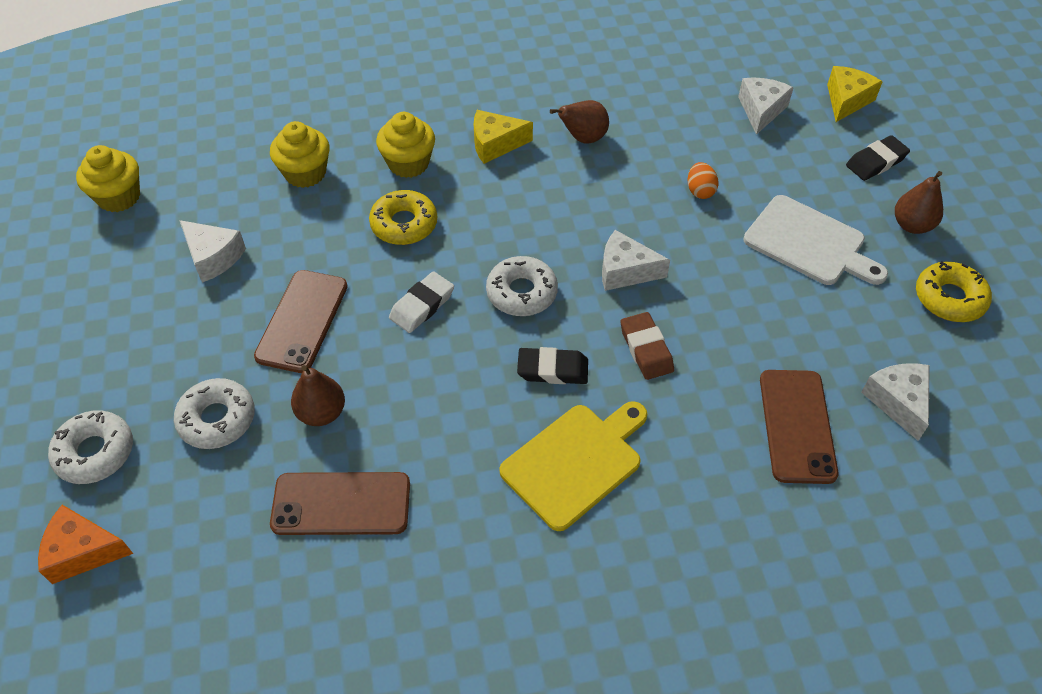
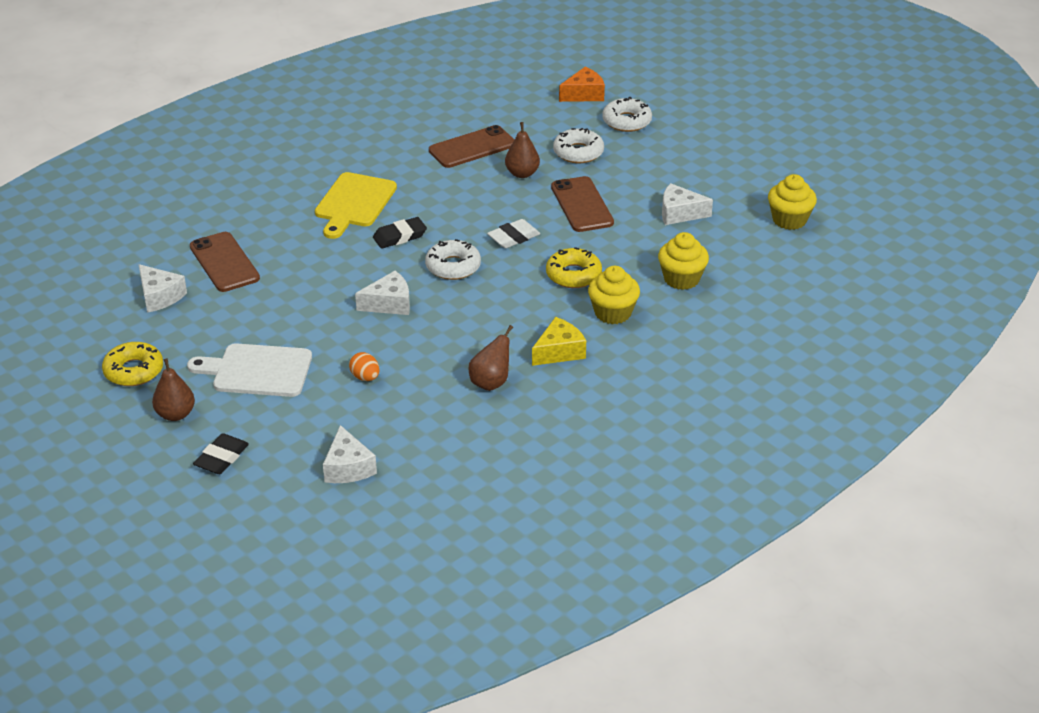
camera: 150 degrees right, 15 degrees down
(422, 306) = (513, 237): white eraser -> white eraser turned 45 degrees clockwise
(646, 349) = (345, 266): brown eraser -> none
(847, 100) = (269, 510): yellow cheese -> none

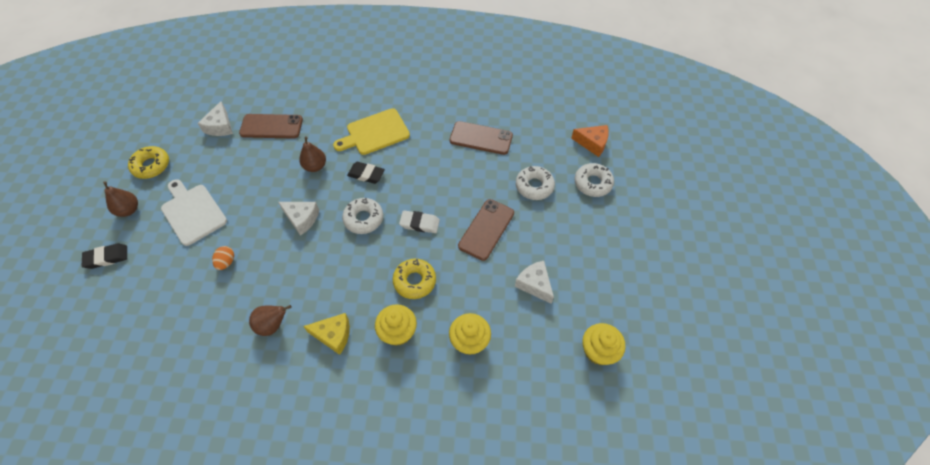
camera: 45 degrees right, 20 degrees up
(224, 262) = (271, 126): brown phone -> brown phone turned 75 degrees clockwise
(348, 467) = (139, 320): white cheese -> none
(522, 173) = (483, 178): brown pear -> brown pear (315, 166)

